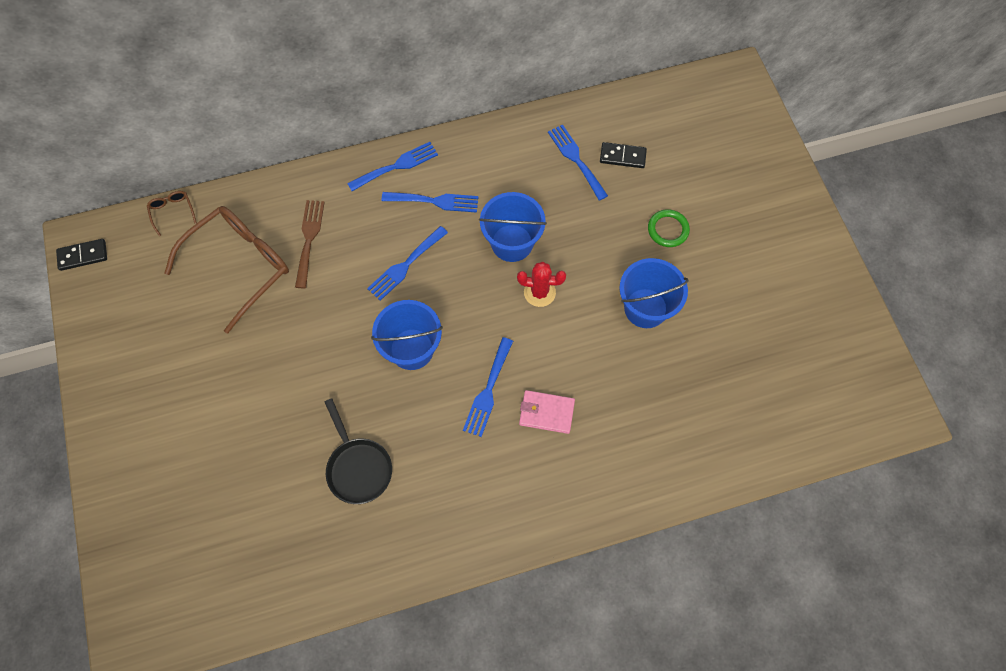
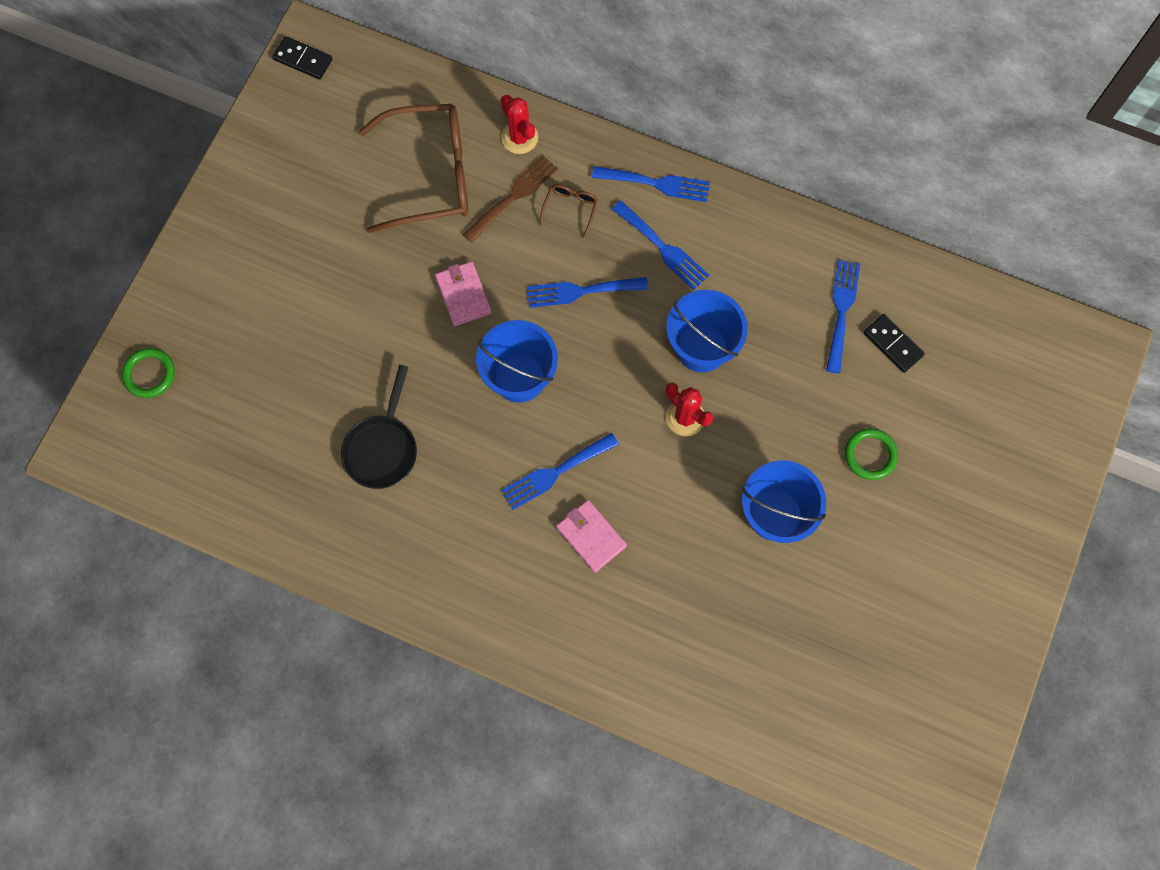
camera: 40 degrees right, 5 degrees up
(140, 552) = (149, 374): none -> green ring
(172, 212) = (412, 74): brown glasses -> brown glasses (570, 209)
(282, 200) = (519, 137): none -> red cactus
(328, 325) = (463, 295): none -> pink wallet

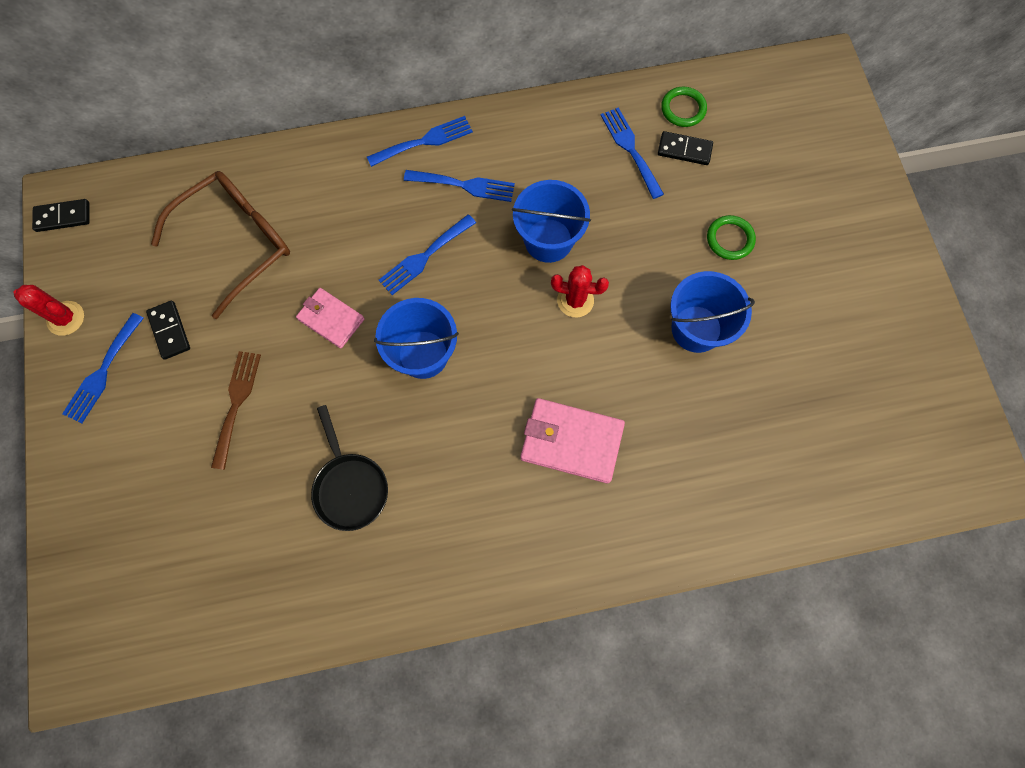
camera: 35 degrees left, 0 degrees up
(149, 374) = (95, 562): green ring -> green ring (683, 109)
(325, 218) = (169, 331): none -> black domino
(513, 196) = (318, 218): brown fork -> brown fork (236, 403)
(519, 137) = (291, 171): red cactus -> red cactus (66, 318)
(555, 473) = (506, 410): blue fork -> blue fork (103, 372)
(570, 209) = (370, 200): brown glasses -> none
(591, 536) = (571, 441): pink wallet -> pink wallet, size x1.55

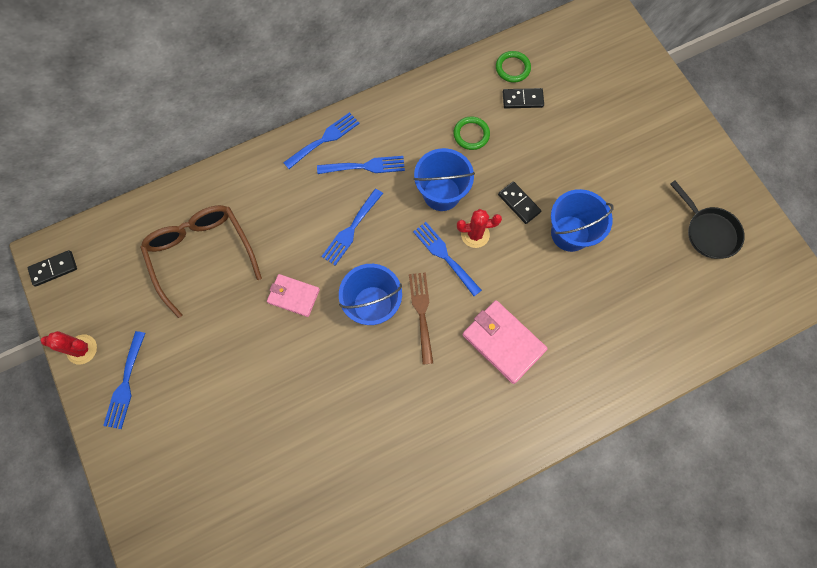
camera: 15 degrees left, 0 degrees up
(169, 331) = (169, 338): black domino -> black domino (519, 203)
(236, 403) = (239, 380): brown fork -> brown fork (421, 313)
(237, 242) = (201, 254): brown glasses -> brown glasses turned 60 degrees counterclockwise
(350, 487) = (347, 421): black pan -> black pan (708, 232)
(571, 441) = (503, 342): pink wallet -> pink wallet turned 45 degrees clockwise
(630, 149) = (482, 108): blue fork -> blue fork (444, 256)
(730, 239) = (575, 159): green ring -> green ring (471, 134)

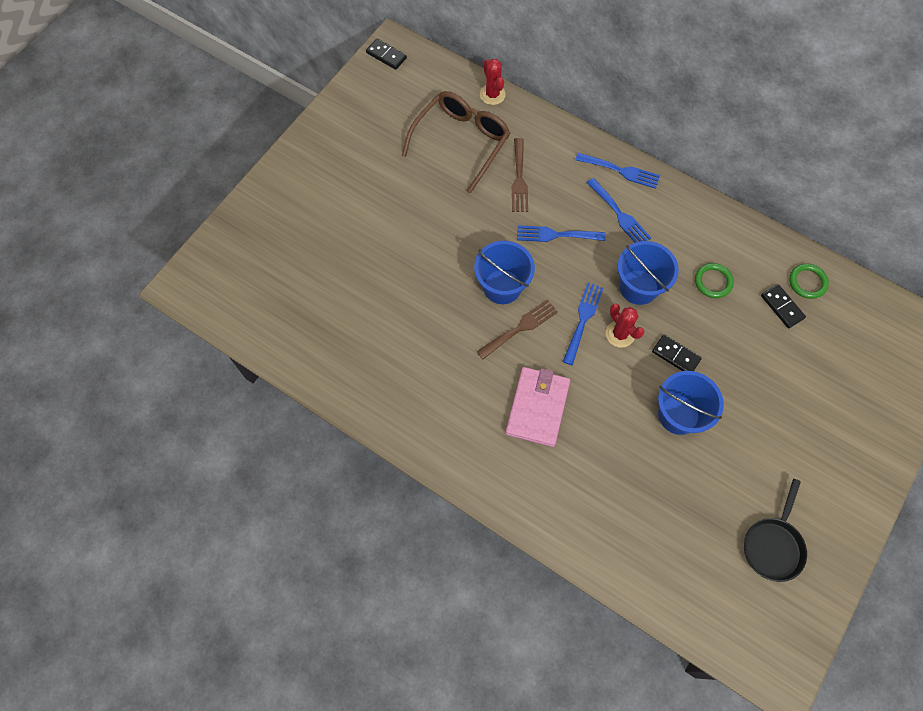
camera: 60 degrees right, 5 degrees down
(82, 349) = (339, 109): red cactus -> red cactus (492, 94)
(125, 384) = (331, 152): blue fork -> none
(275, 227) = (519, 179): none -> brown fork
(293, 296) = (471, 224): pink wallet -> none
(519, 203) = (675, 356): black domino -> black domino turned 75 degrees counterclockwise

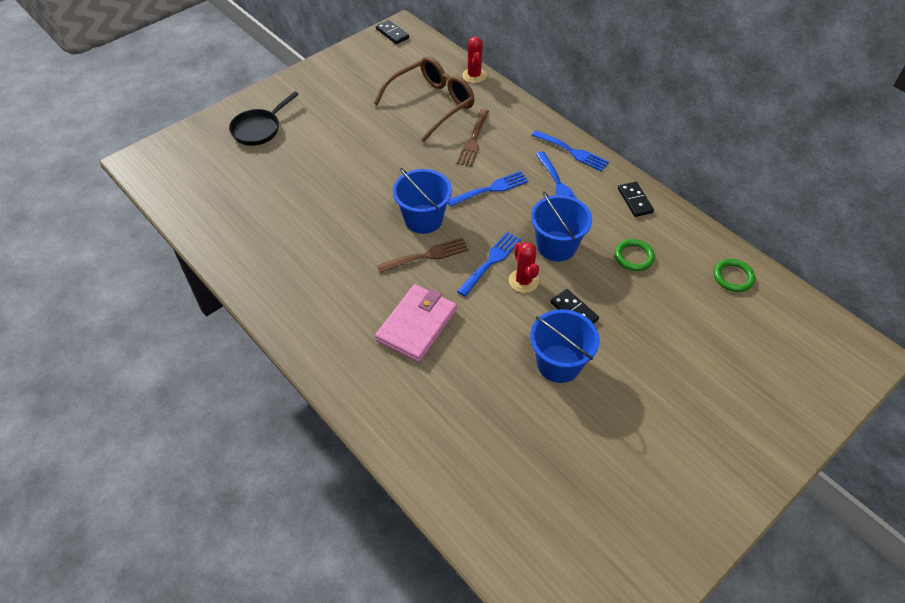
camera: 15 degrees right, 15 degrees down
(556, 235) = (491, 189): blue fork -> blue fork turned 135 degrees clockwise
(773, 545) = (622, 512): black pan -> black pan (259, 129)
(782, 307) = (699, 293): black domino -> black domino (634, 200)

